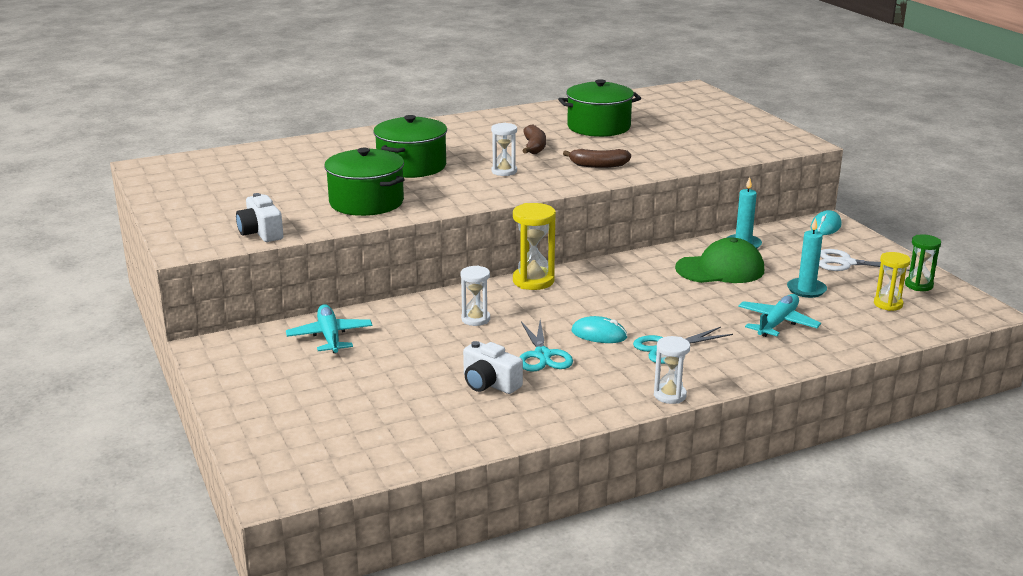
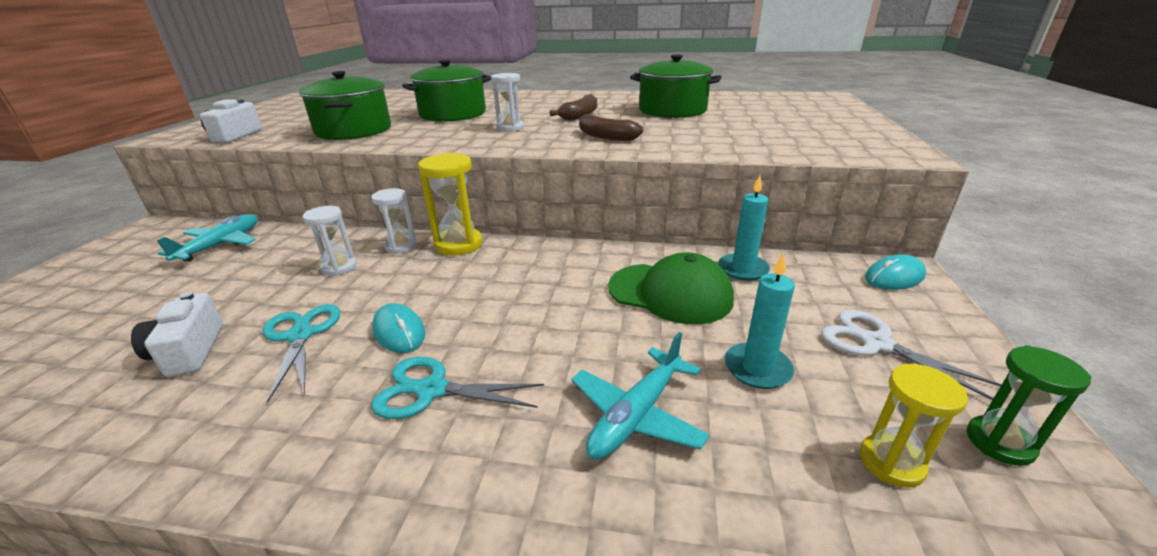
camera: 35 degrees right, 5 degrees up
(542, 355) = (301, 335): turquoise scissors -> turquoise scissors turned 135 degrees clockwise
(670, 395) = (284, 488): white hourglass -> white hourglass (401, 246)
(777, 323) = (637, 414): turquoise plane -> turquoise plane turned 150 degrees clockwise

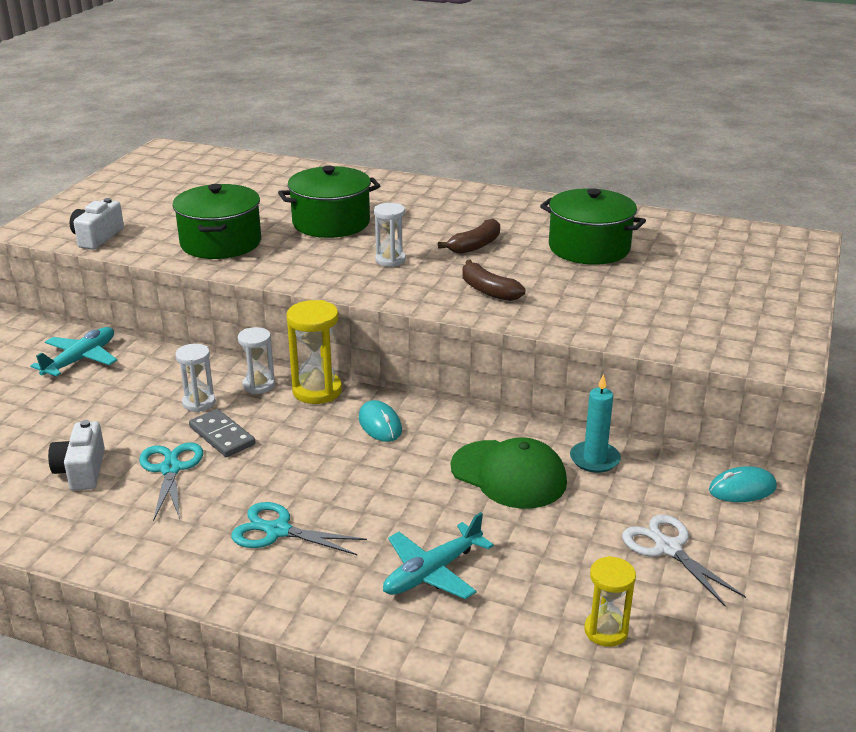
camera: 10 degrees right, 0 degrees up
(363, 294) = (222, 436): none -> grey domino
(399, 331) = (254, 477): turquoise mouse -> turquoise mouse (380, 424)
(757, 368) = (549, 553): turquoise candle -> none
(999, 443) = (700, 632): green hourglass -> none

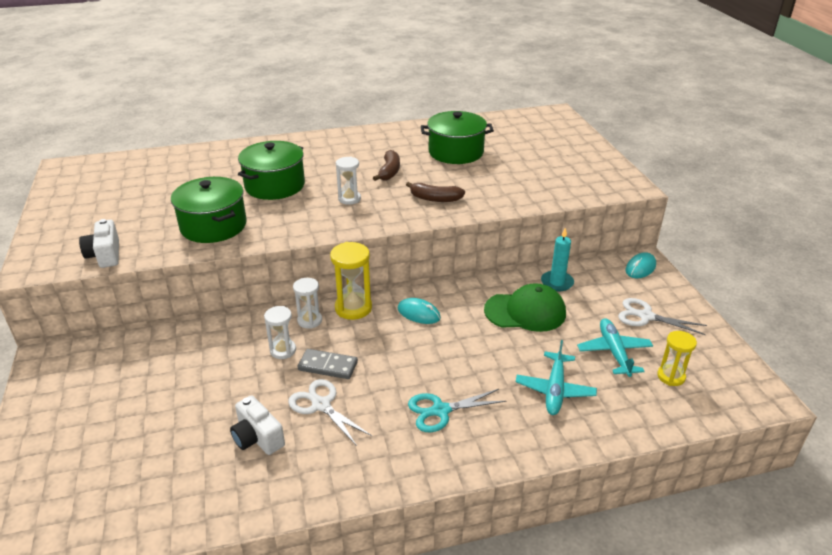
camera: 35 degrees left, 5 degrees up
(80, 360) = (150, 357): turquoise plane -> turquoise plane (614, 352)
(171, 469) = (321, 405): turquoise scissors -> white scissors

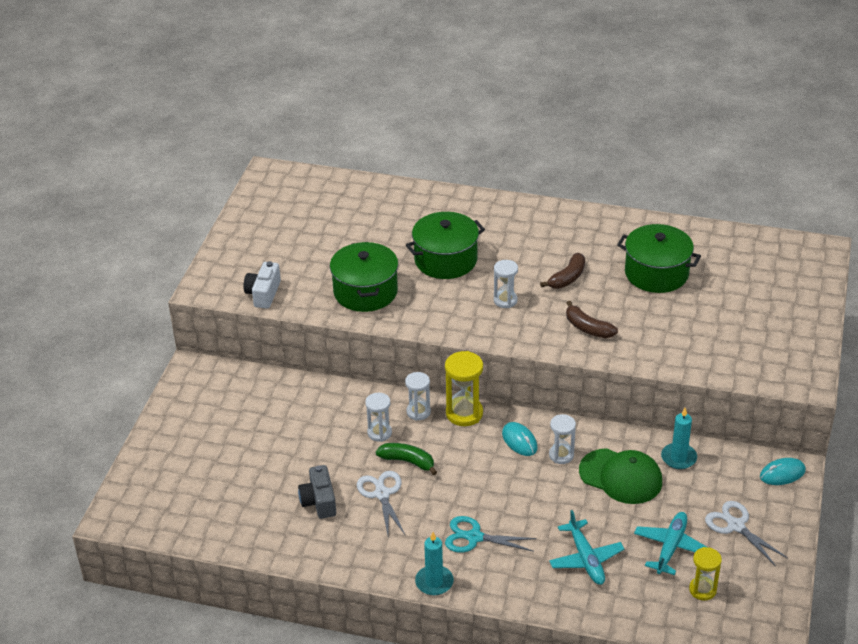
camera: 30 degrees right, 5 degrees up
(257, 437) = (319, 501): white camera -> grey camera
(328, 366) = (408, 461): grey domino -> green banana
(433, 471) = (434, 582): none -> turquoise candle
(463, 312) = (561, 455): none -> white hourglass
(555, 389) = (586, 558): turquoise plane -> turquoise plane turned 60 degrees counterclockwise

